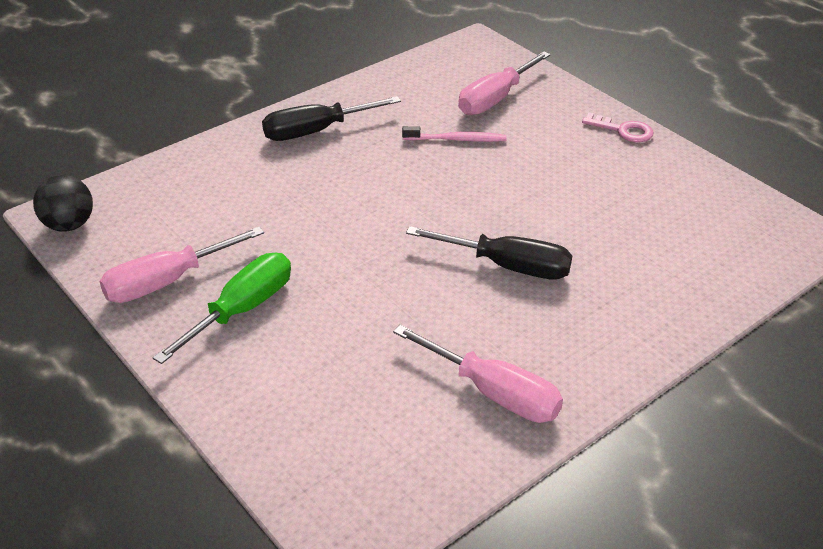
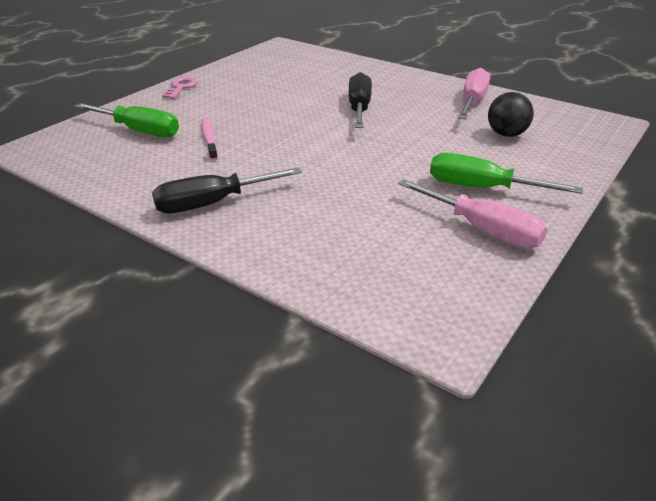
camera: 105 degrees left, 5 degrees down
(69, 225) = (454, 319): black ball -> black ball (506, 134)
(316, 131) = (212, 203): black screwdriver -> black screwdriver turned 105 degrees clockwise
(495, 99) = (139, 131): pink screwdriver -> green screwdriver

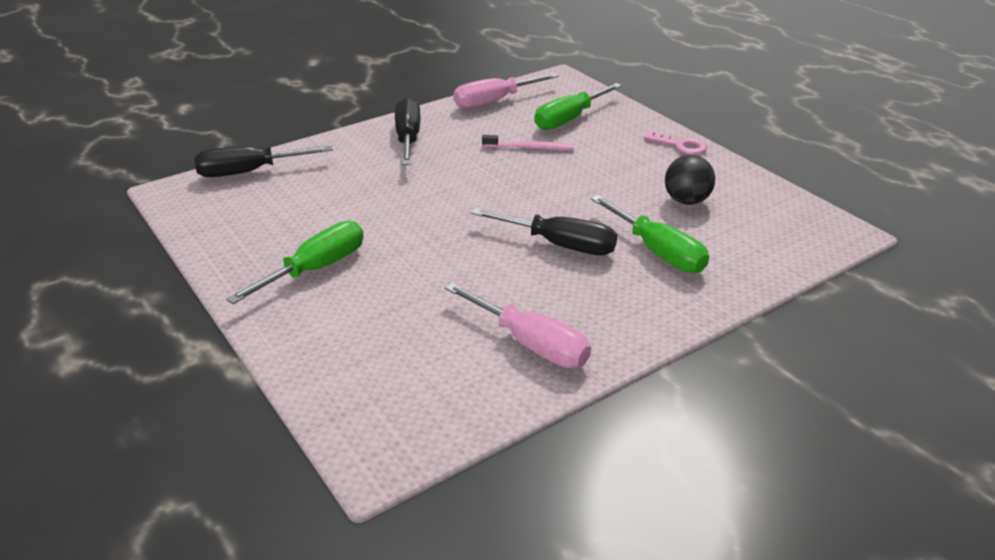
camera: 110 degrees right, 0 degrees up
(341, 82) = (657, 251): none -> green screwdriver
(353, 290) = (249, 172): none -> black screwdriver
(482, 230) = (255, 245): pink screwdriver -> pink screwdriver (494, 101)
(506, 134) = (414, 334): black ball -> black ball (686, 201)

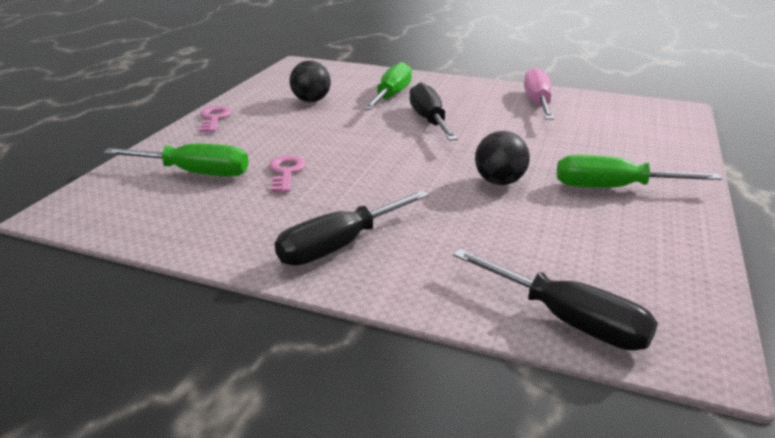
camera: 125 degrees left, 5 degrees down
(399, 223) = (499, 182): none -> black ball
(494, 101) = (176, 229): pink screwdriver -> none
(529, 148) = (286, 172): pink toothbrush -> pink key

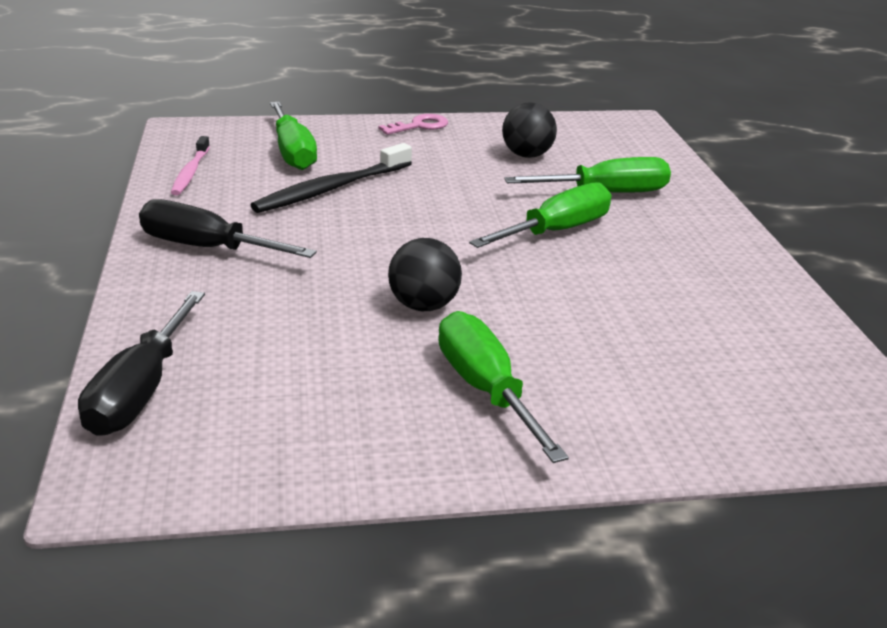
camera: 60 degrees right, 0 degrees up
(172, 226) = (191, 172): none -> pink toothbrush
(286, 172) = (332, 189): pink key -> black toothbrush
(429, 120) = (556, 231): black screwdriver -> green screwdriver
(537, 103) = (728, 294): pink screwdriver -> none

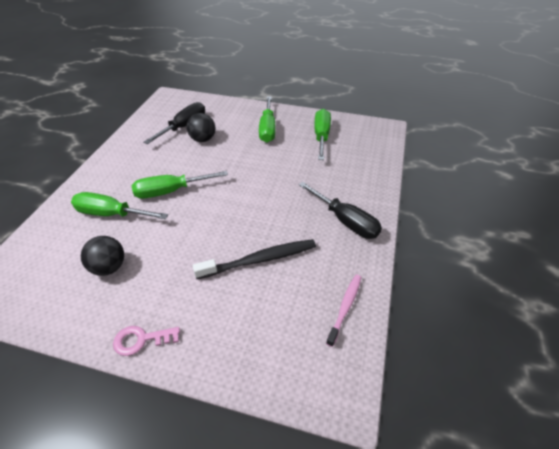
camera: 155 degrees left, 15 degrees up
(141, 391) = (378, 152): black screwdriver -> black screwdriver (184, 127)
(292, 152) = (264, 319): green screwdriver -> green screwdriver (321, 136)
(424, 306) = (264, 164): black ball -> black ball (203, 139)

